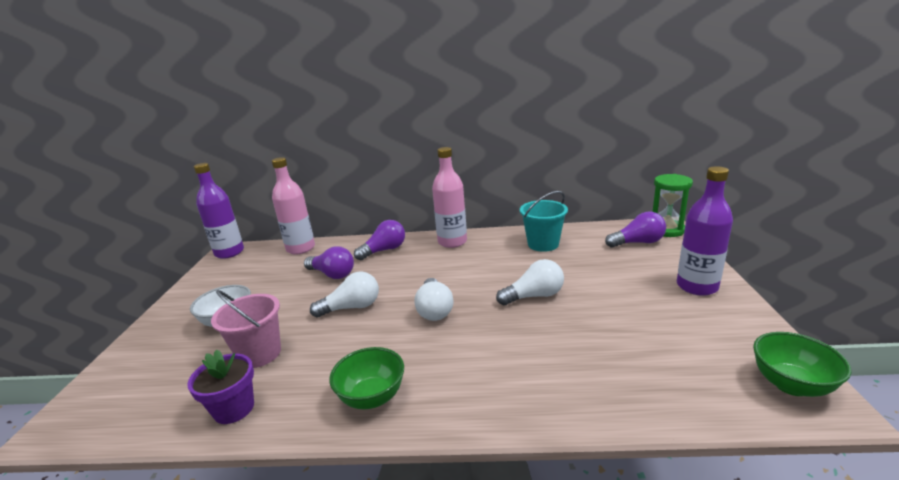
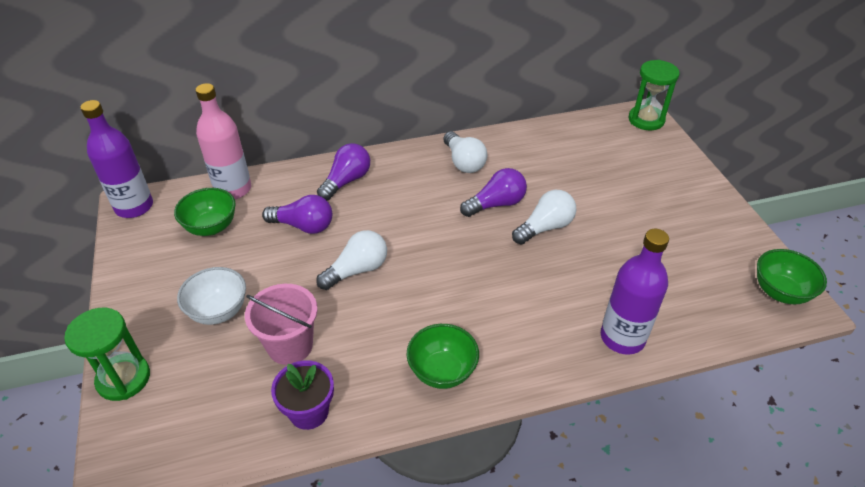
camera: 20 degrees left, 20 degrees up
(125, 356) = (123, 378): none -> green hourglass
(268, 268) = (211, 227): none -> green bowl
(434, 310) = (451, 260): white light bulb -> white light bulb (464, 162)
(452, 242) = (423, 159): pink bottle -> none
(543, 244) = (527, 153): turquoise bucket -> none
(637, 242) = (623, 141): purple light bulb -> purple light bulb (496, 204)
(697, 286) = (691, 195): purple bottle -> purple bottle (622, 337)

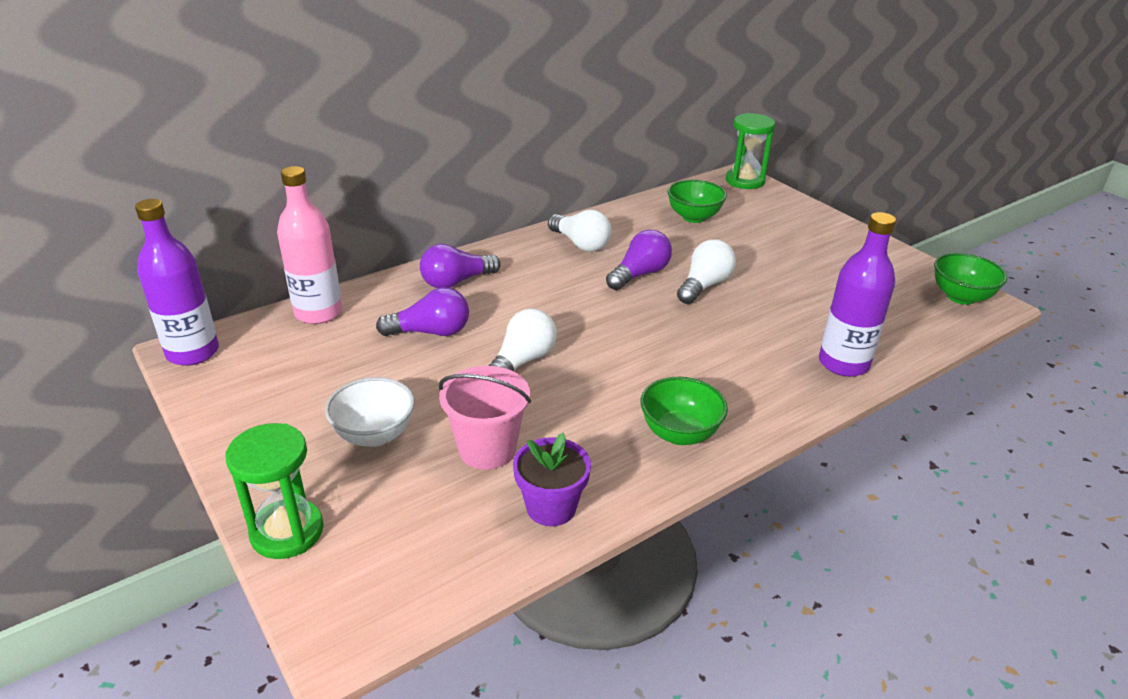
camera: 20 degrees left, 10 degrees down
(211, 227) = (312, 354): green bowl -> green bowl (693, 217)
(346, 181) = (456, 282): purple light bulb -> purple light bulb turned 135 degrees counterclockwise

